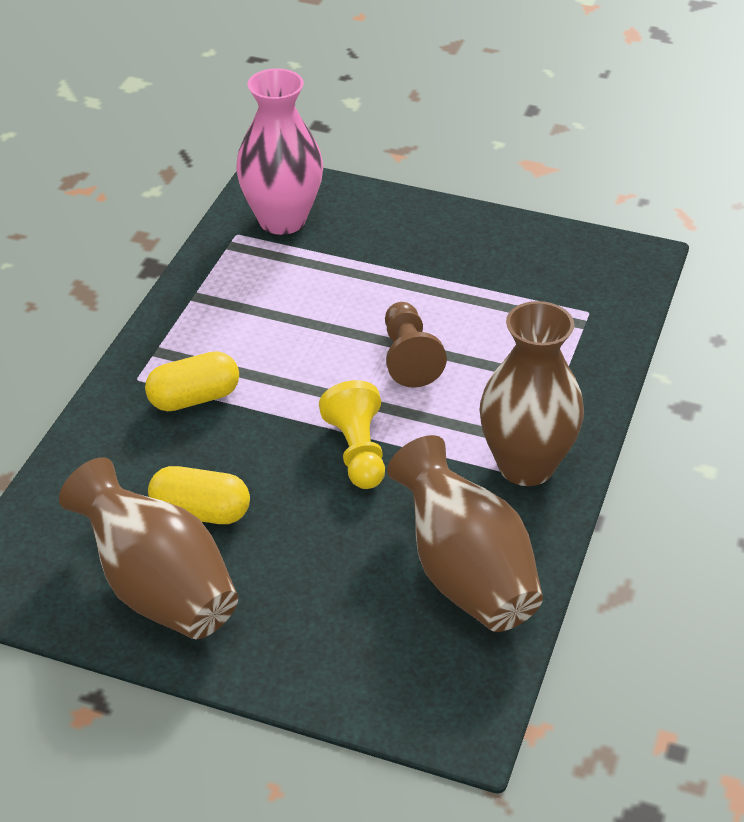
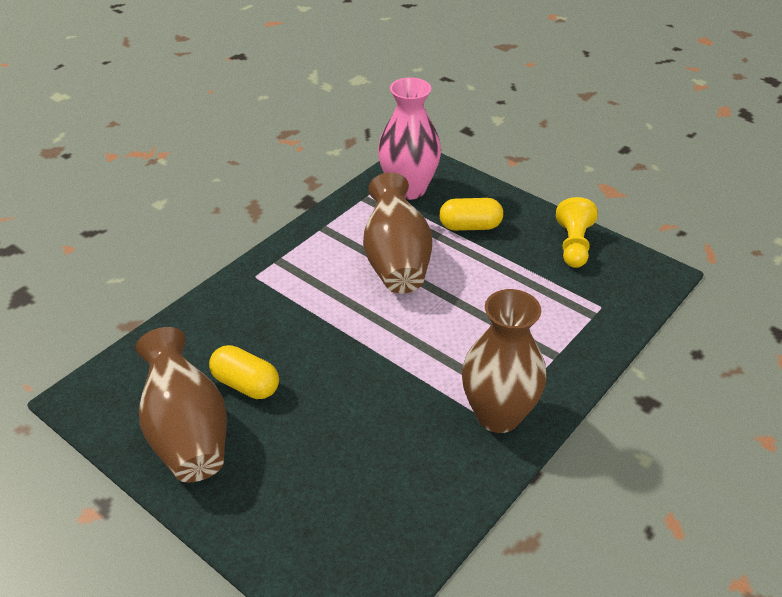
camera: 20 degrees right, 0 degrees up
(194, 398) = (285, 300): yellow capsule -> yellow capsule (470, 226)
(357, 452) = (378, 369): yellow pawn -> yellow pawn (573, 245)
(409, 358) = (449, 308): brown pawn -> none
(465, 573) = (411, 489): brown vase -> brown vase (396, 261)

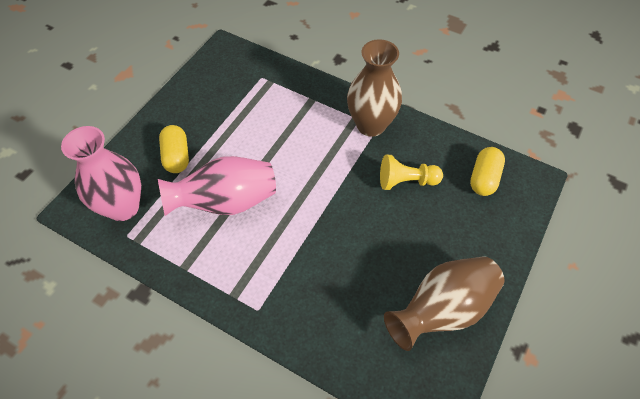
camera: 100 degrees left, 15 degrees up
(246, 384) = (384, 281): yellow capsule -> yellow capsule (484, 178)
(396, 261) = (226, 202): brown vase -> pink vase
(573, 245) = (197, 92): yellow pawn -> yellow pawn (406, 181)

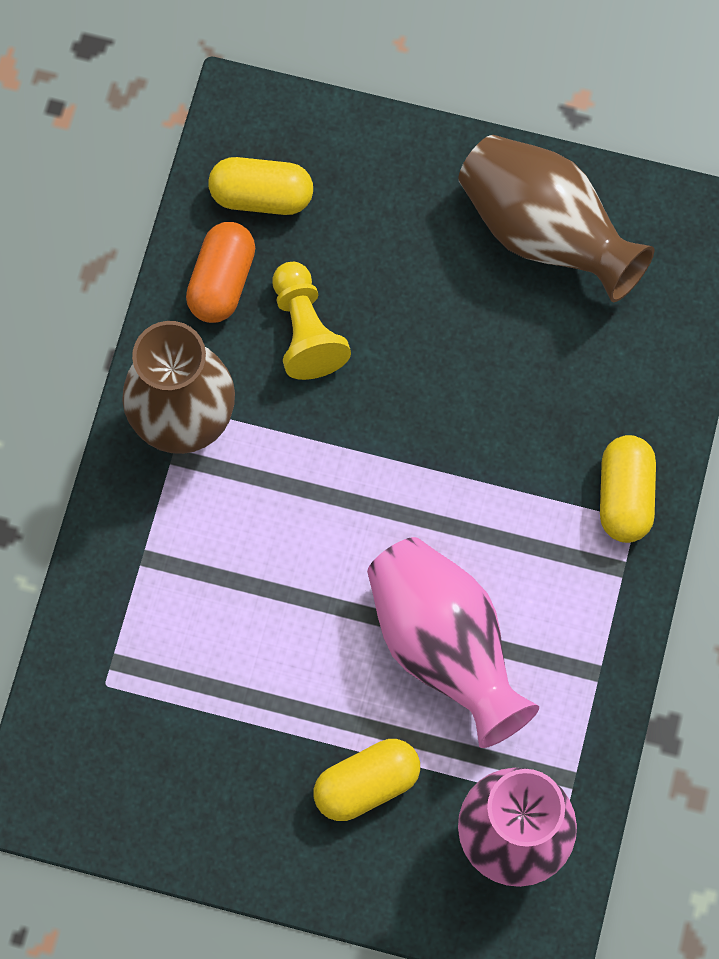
camera: 105 degrees left, 15 degrees up
(273, 309) = (625, 496): none -> yellow capsule
(439, 153) = (222, 281): none -> orange capsule

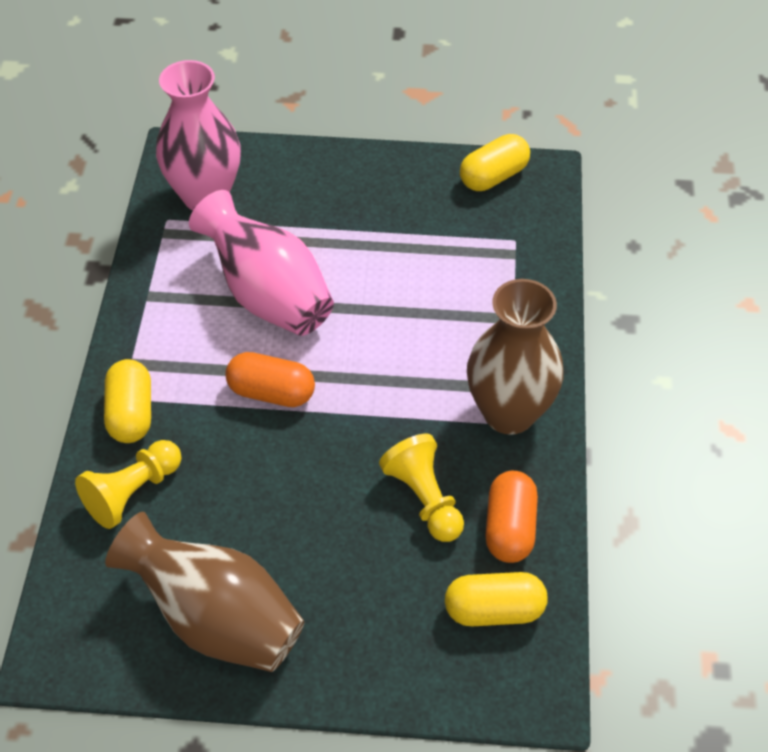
camera: 170 degrees right, 20 degrees down
(366, 784) = (312, 211): yellow capsule -> yellow capsule (493, 176)
(457, 497) = (271, 392): none -> orange capsule
(626, 391) = (133, 492): none -> yellow pawn

